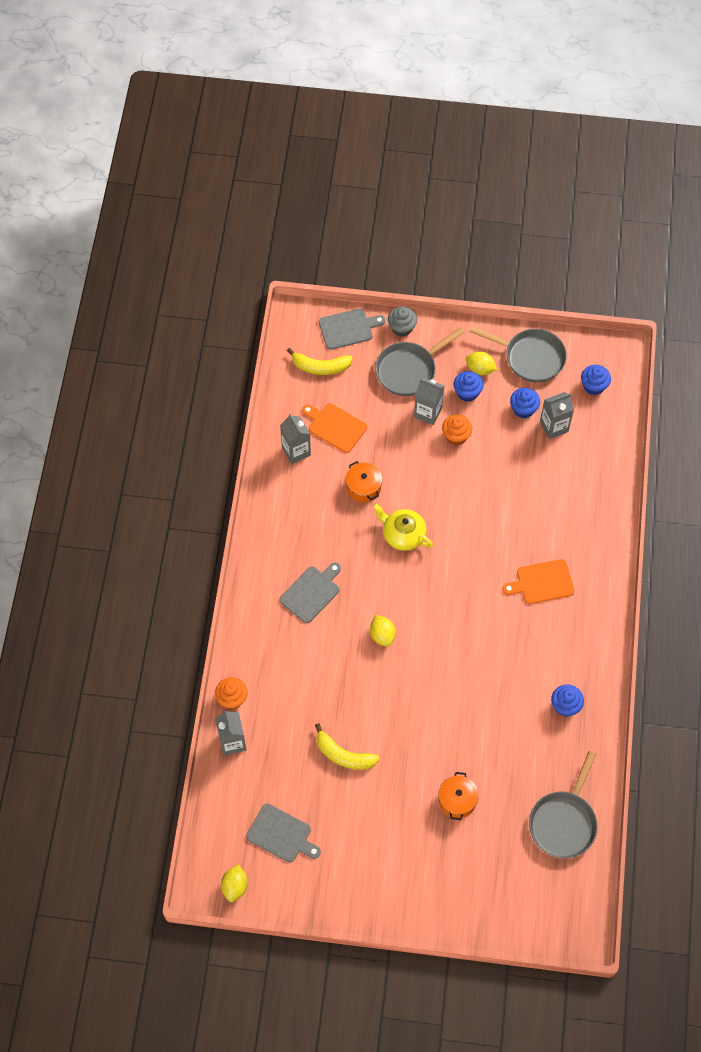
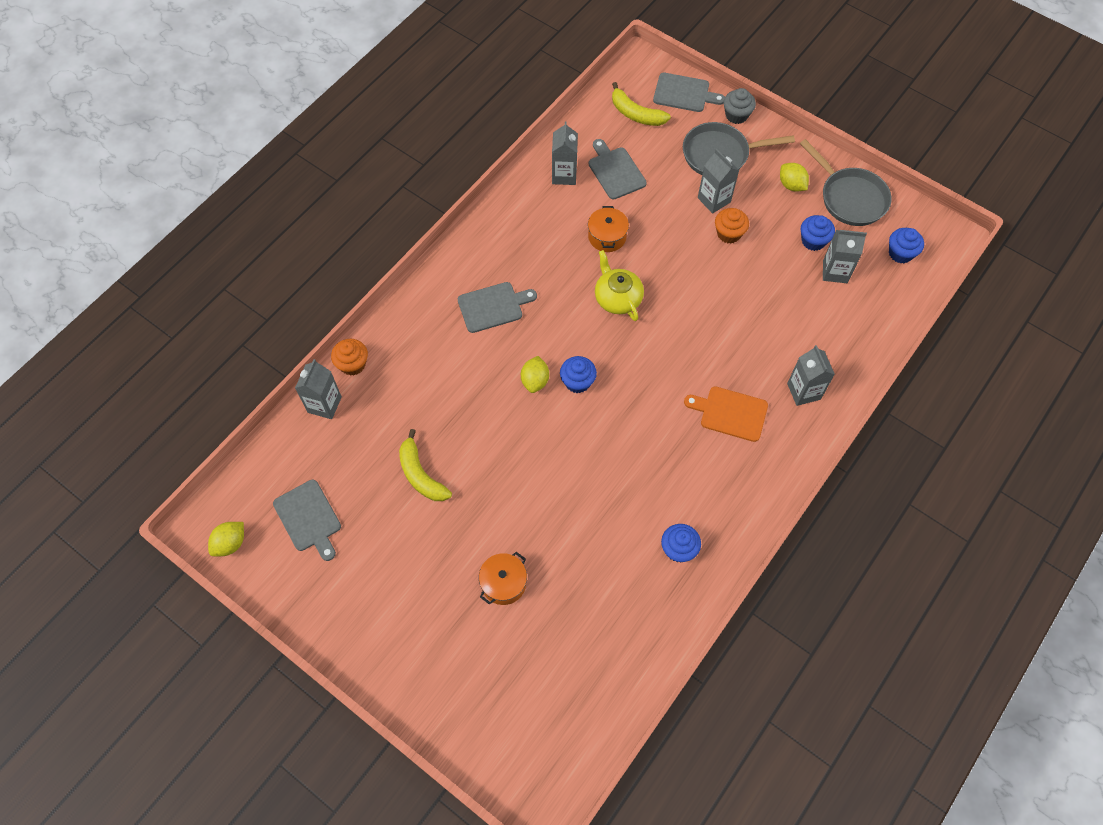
camera: 30 degrees right, 0 degrees up
(335, 427) = (615, 171): orange cutting board -> grey cutting board
(467, 392) = (765, 200): blue cupcake -> blue cupcake (577, 382)
(564, 822) = (601, 670): grey pan -> none
(585, 536) = (803, 391): none -> grey carton

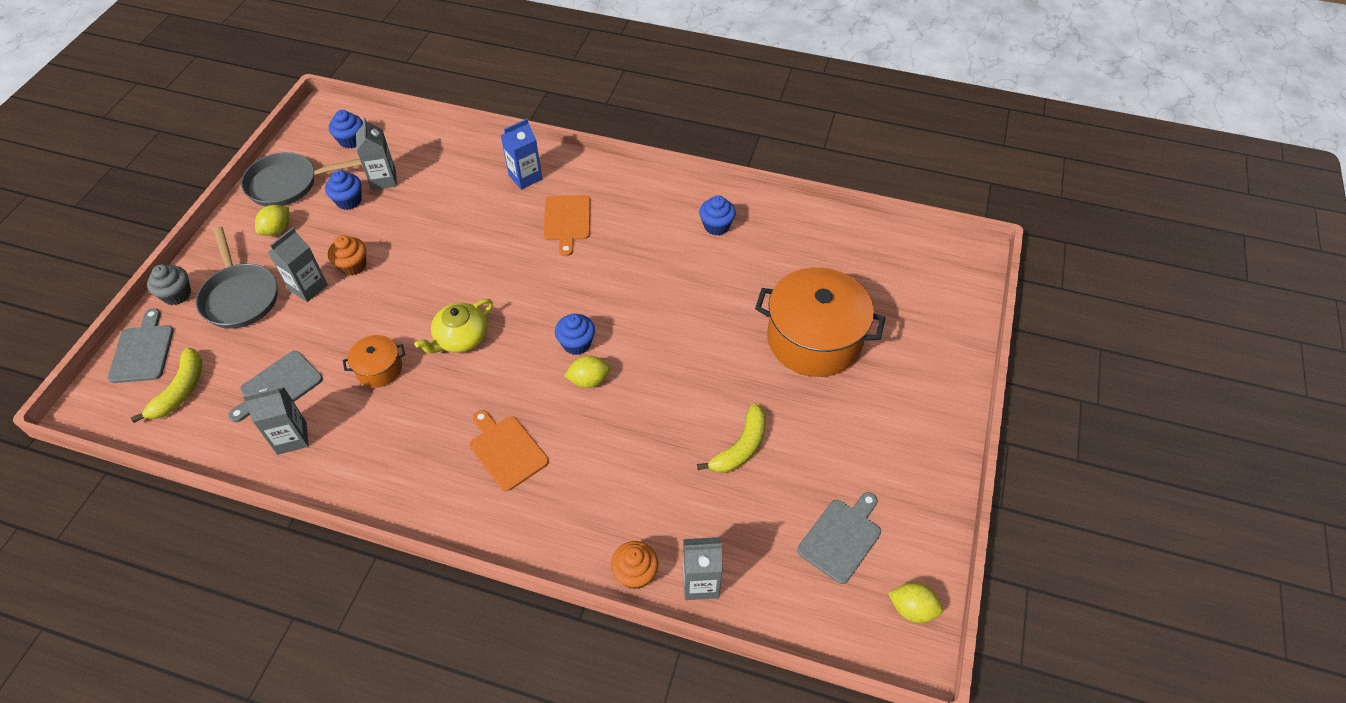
camera: 110 degrees left, 10 degrees down
(493, 307) = (506, 450): grey cutting board -> orange cutting board
(503, 583) = (814, 339): orange pot -> orange pot, size x2.12
(803, 391) = (525, 177): grey carton -> blue carton
(850, 198) = (288, 184): grey pan -> grey pan turned 135 degrees counterclockwise

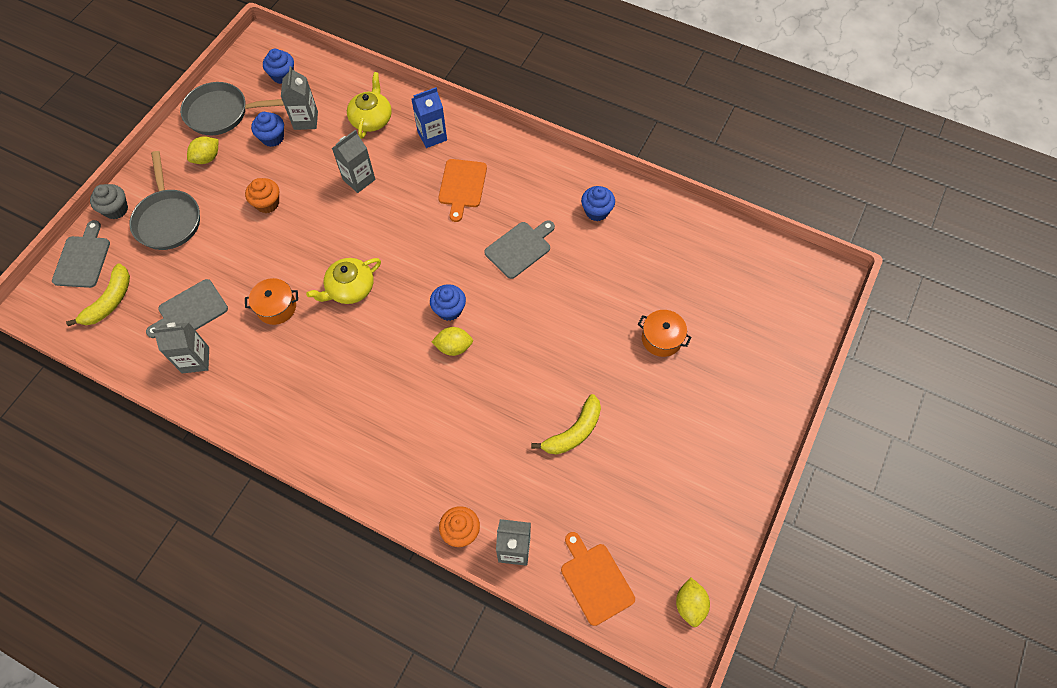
camera: 10 degrees right, 10 degrees up
(308, 287) = (226, 219): grey carton -> grey carton (359, 179)
(456, 169) = (371, 119): none -> yellow teapot
(506, 450) = (372, 401): orange cutting board -> orange cutting board (595, 580)
(814, 339) = (661, 339): orange pot -> orange pot, size x0.47
(841, 538) = (643, 530): grey cutting board -> grey cutting board (520, 248)
(912, 609) = (690, 604): yellow lemon -> yellow lemon turned 60 degrees clockwise

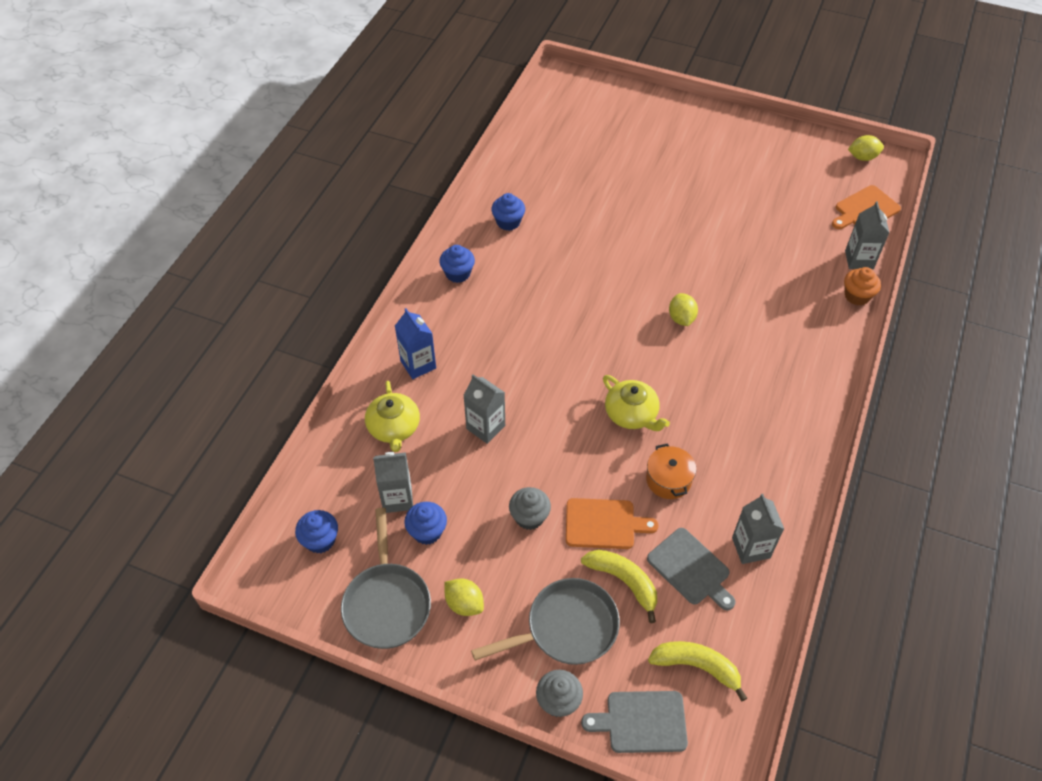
camera: 95 degrees left, 10 degrees down
(267, 203) = (529, 517): orange cupcake -> grey cupcake
(371, 119) = (394, 427): yellow teapot -> yellow teapot turned 105 degrees counterclockwise
(449, 310) = (641, 326): blue cupcake -> blue cupcake (458, 273)
(462, 186) = (486, 330): orange cutting board -> orange cutting board (604, 524)
(520, 248) = (560, 277): grey cutting board -> none
(573, 432) = (744, 228): yellow banana -> yellow banana (624, 581)
(661, 339) = (640, 175): orange pot -> none

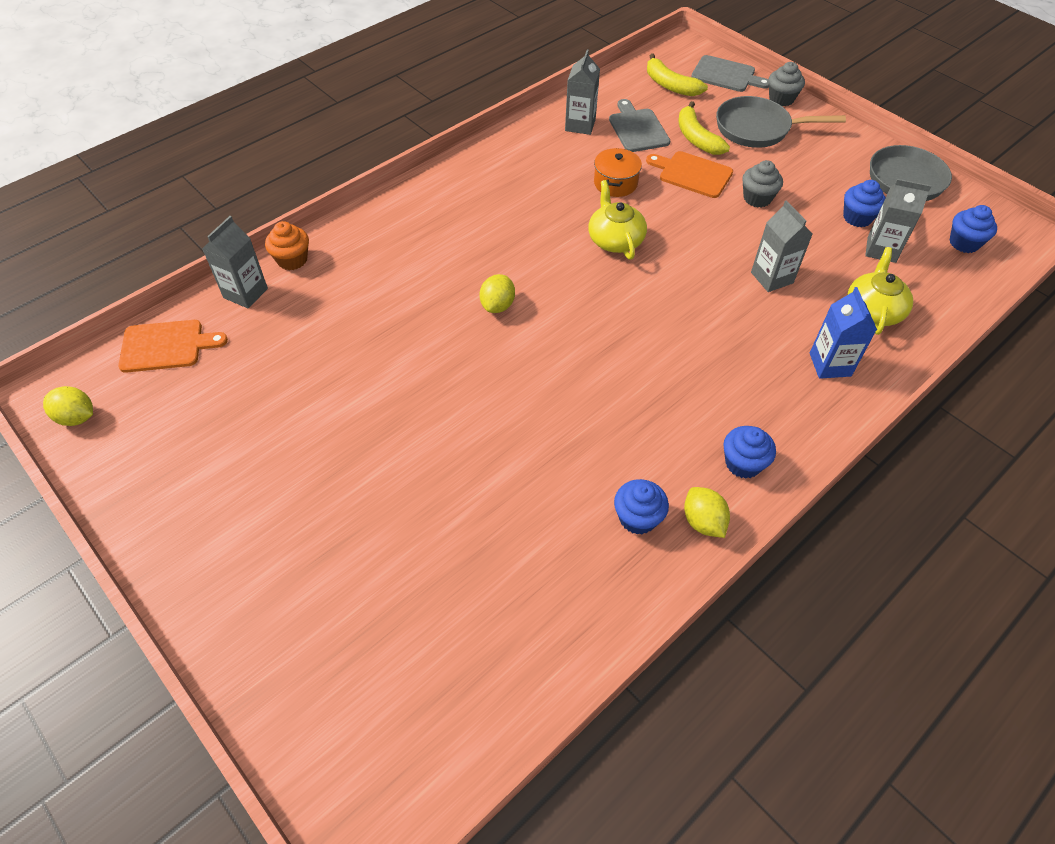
camera: 155 degrees left, 0 degrees up
(464, 604) = (836, 164): yellow lemon -> yellow lemon (703, 522)

